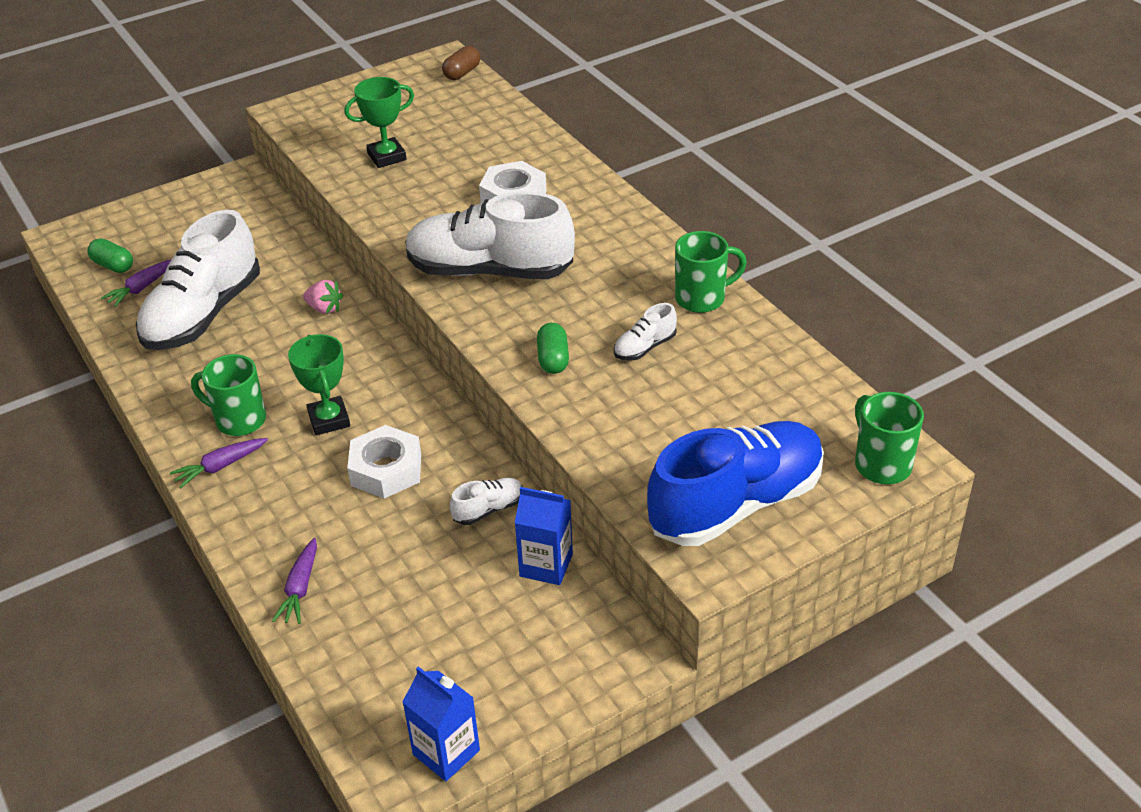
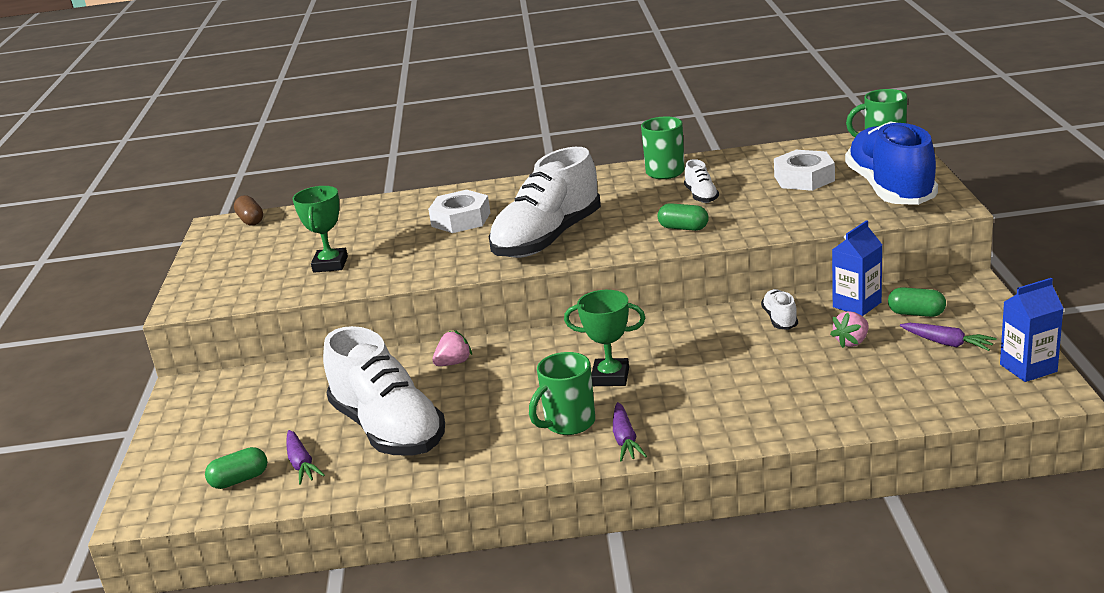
camera: 60 degrees left, 15 degrees down
(300, 588) = (814, 413): purple carrot -> purple carrot (947, 343)
(386, 470) = (698, 357): white nut -> white nut (804, 178)
(457, 582) = (852, 342): none -> pink strawberry
(543, 623) = (916, 313): none -> green capsule

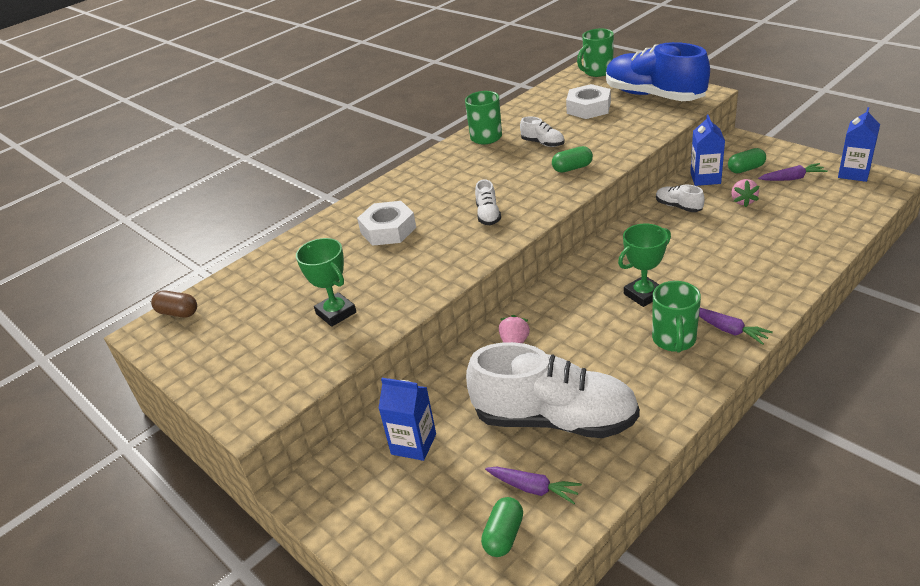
camera: 40 degrees left, 10 degrees up
(283, 394) = (413, 444): none -> blue carton
(547, 239) = (488, 215): white shoe -> white shoe, size x0.42

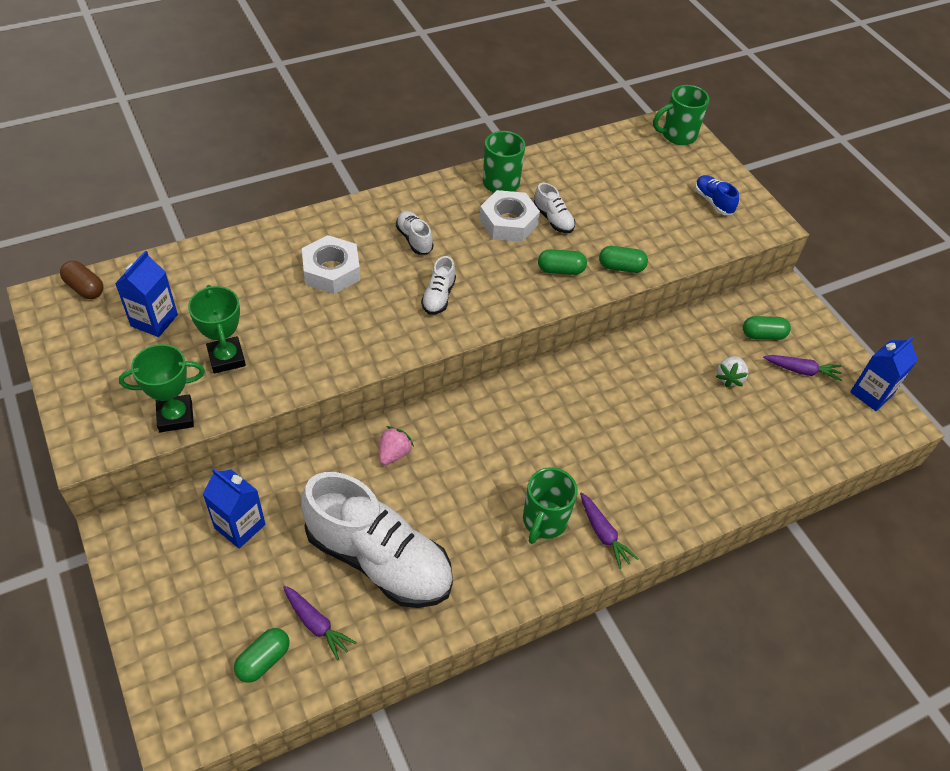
camera: 10 degrees right, 15 degrees up
(588, 108) = (633, 188): white nut -> white nut (508, 222)
(617, 151) = (621, 267): none -> green capsule
(643, 294) = (551, 452): green trophy -> green trophy (175, 416)
(654, 96) = (713, 201): blue shoe -> blue shoe, size x0.42
(678, 207) = (659, 354): white shoe -> white shoe (414, 239)
(705, 178) = (712, 328): blue carton -> blue carton (154, 320)
(743, 201) = (729, 378): pink strawberry -> white strawberry

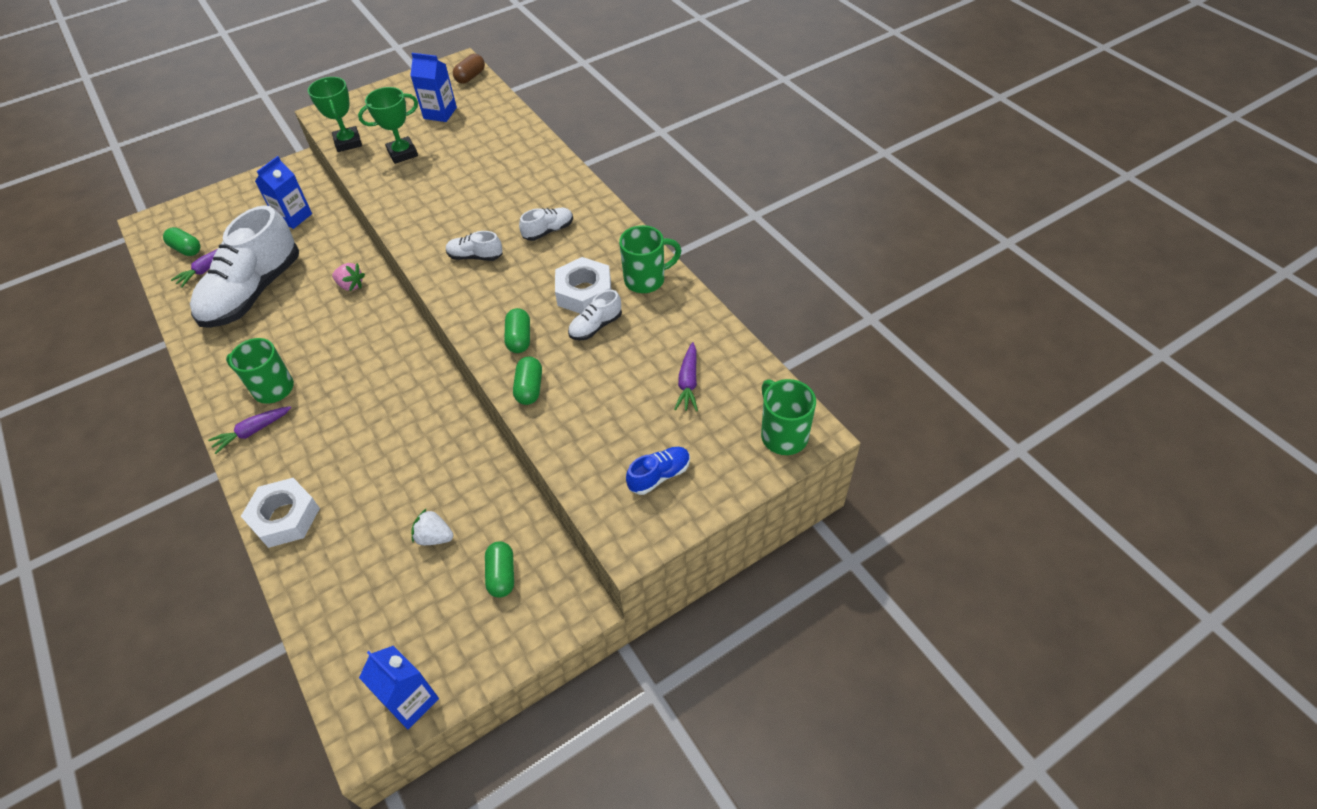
camera: 90 degrees right, 0 degrees up
(331, 271) = (501, 188): white nut -> white nut (285, 517)
(801, 371) = (447, 617): purple carrot -> purple carrot (688, 382)

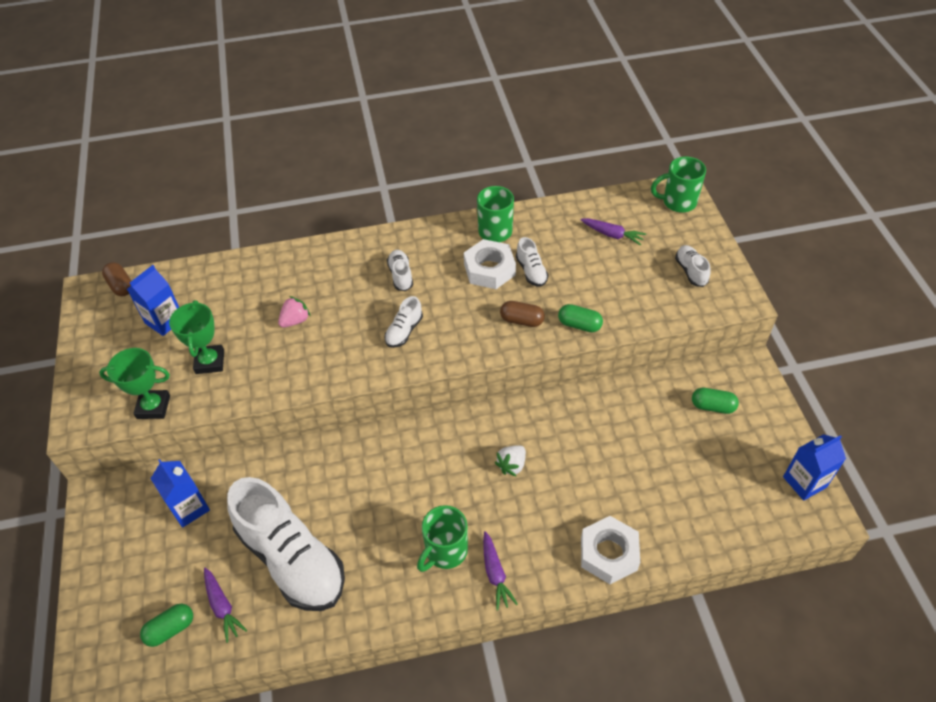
camera: 70 degrees left, 0 degrees up
(351, 285) = (335, 466): pink strawberry -> pink strawberry (295, 320)
(434, 537) = (665, 444): white strawberry -> white strawberry (512, 465)
(519, 339) = (522, 320): green capsule -> brown capsule
(659, 476) = (691, 271): blue shoe -> white shoe

